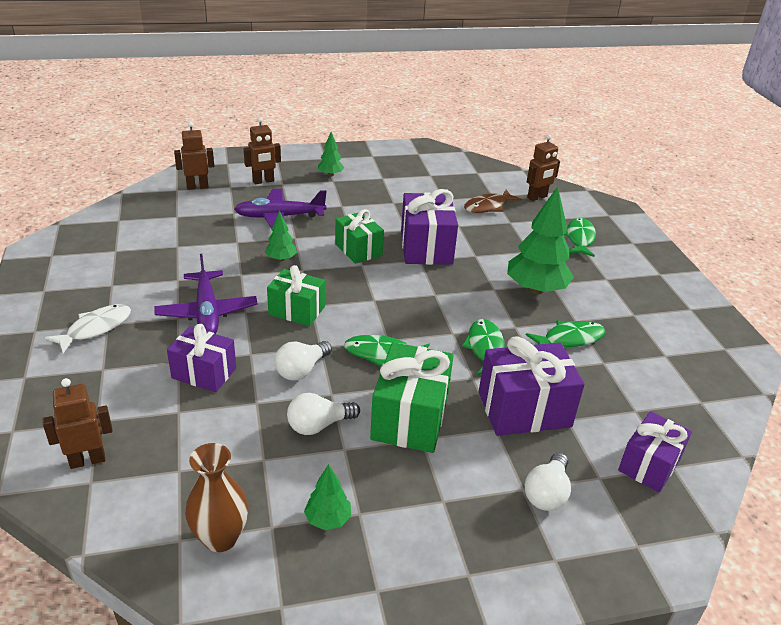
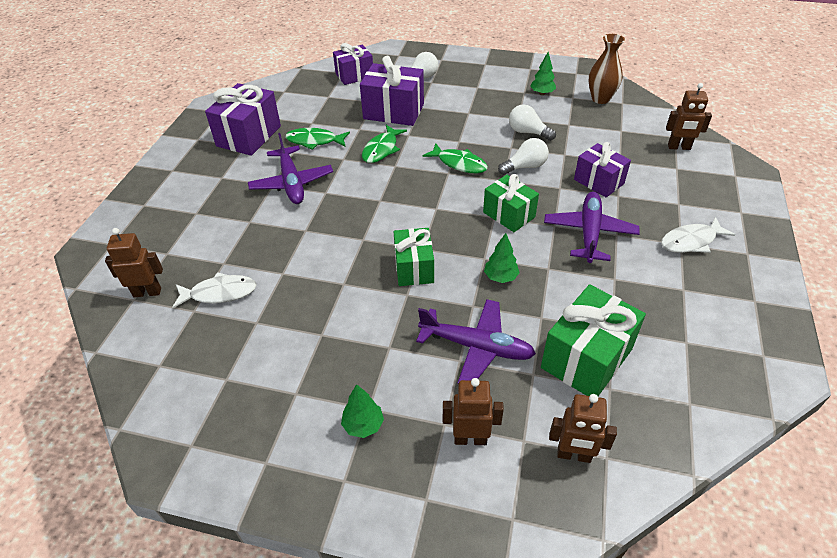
camera: 150 degrees left, 10 degrees up
(319, 425) = (528, 132): white light bulb -> white light bulb turned 150 degrees counterclockwise
(410, 418) = (468, 123): green gift -> green gift (586, 358)
(426, 247) = (343, 252): purple gift -> purple gift (249, 136)
(488, 206) = (220, 293): brown fish -> white fish
(536, 289) = (291, 183): green tree -> purple plane
(579, 238) = (184, 222): green fish -> none

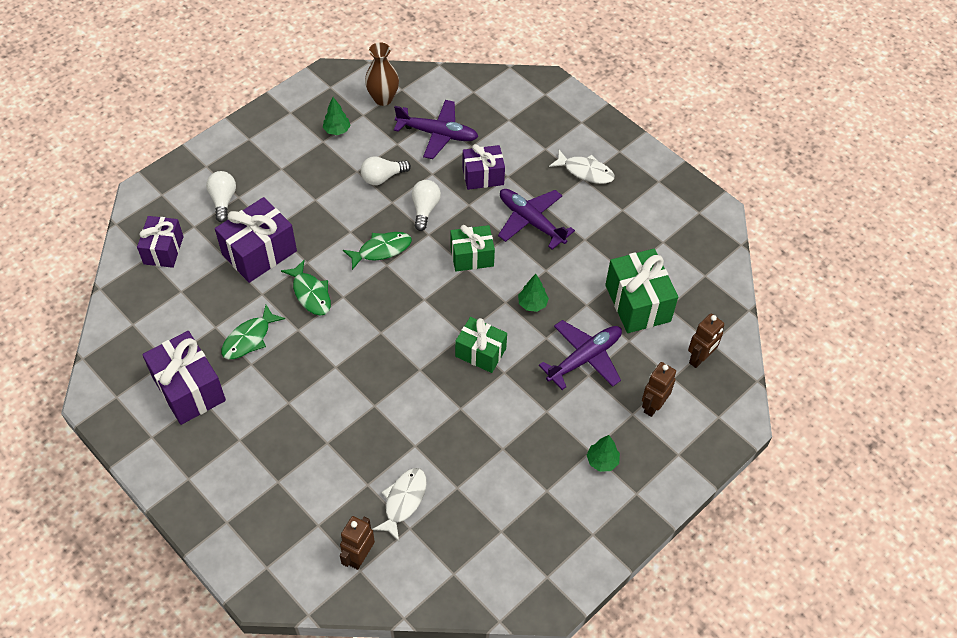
camera: 60 degrees left, 10 degrees up
(291, 183) = (298, 386): purple plane -> purple plane (437, 134)
(679, 147) = (487, 99): brown robot -> none
(691, 241) = (585, 171): white fish -> white fish turned 75 degrees counterclockwise

